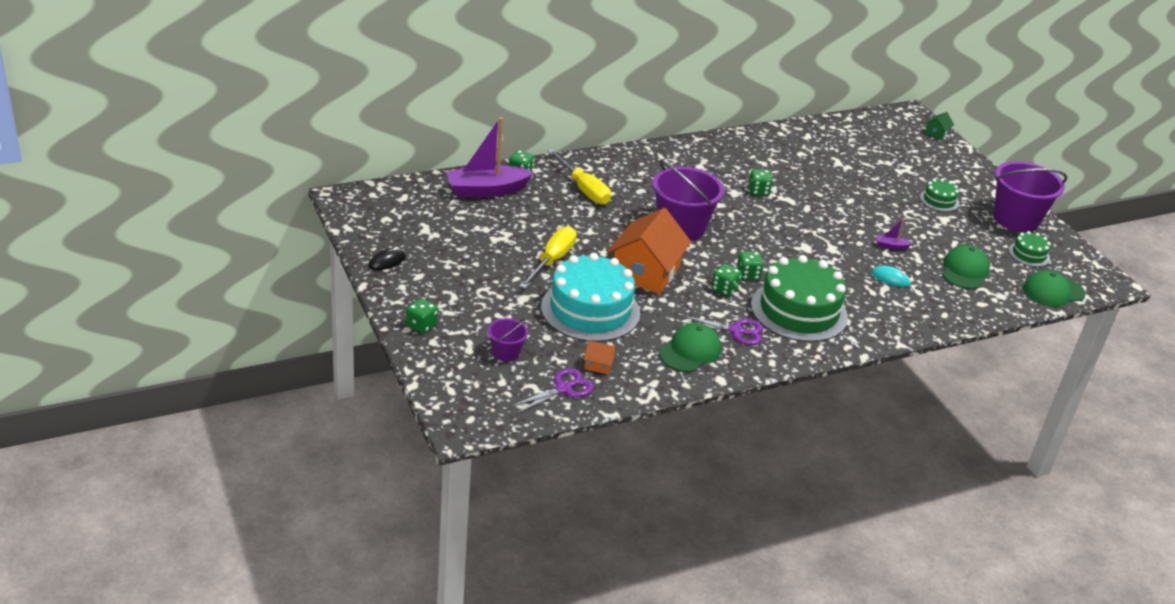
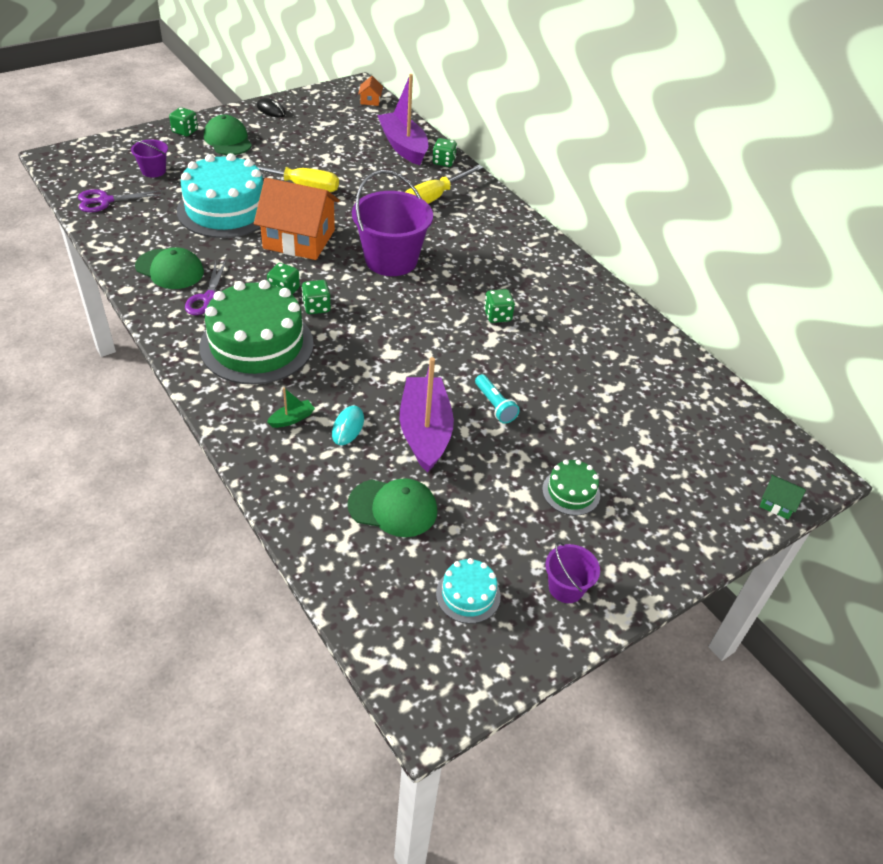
camera: 80 degrees right, 10 degrees up
(563, 389) = (105, 201): purple scissors -> purple scissors turned 120 degrees clockwise
(599, 364) = (142, 217): orange house -> orange house (370, 100)
(861, 212) = (494, 405): none -> turquoise flashlight
(884, 303) = (292, 419): none -> green boat
(891, 246) = (425, 432): purple boat -> purple boat, size x2.42
(1016, 219) = (566, 587): purple bucket -> purple bucket, size x0.49
(1029, 254) = (468, 595): green cake -> turquoise cake
(1053, 291) = (374, 616): green cap -> green cap (228, 140)

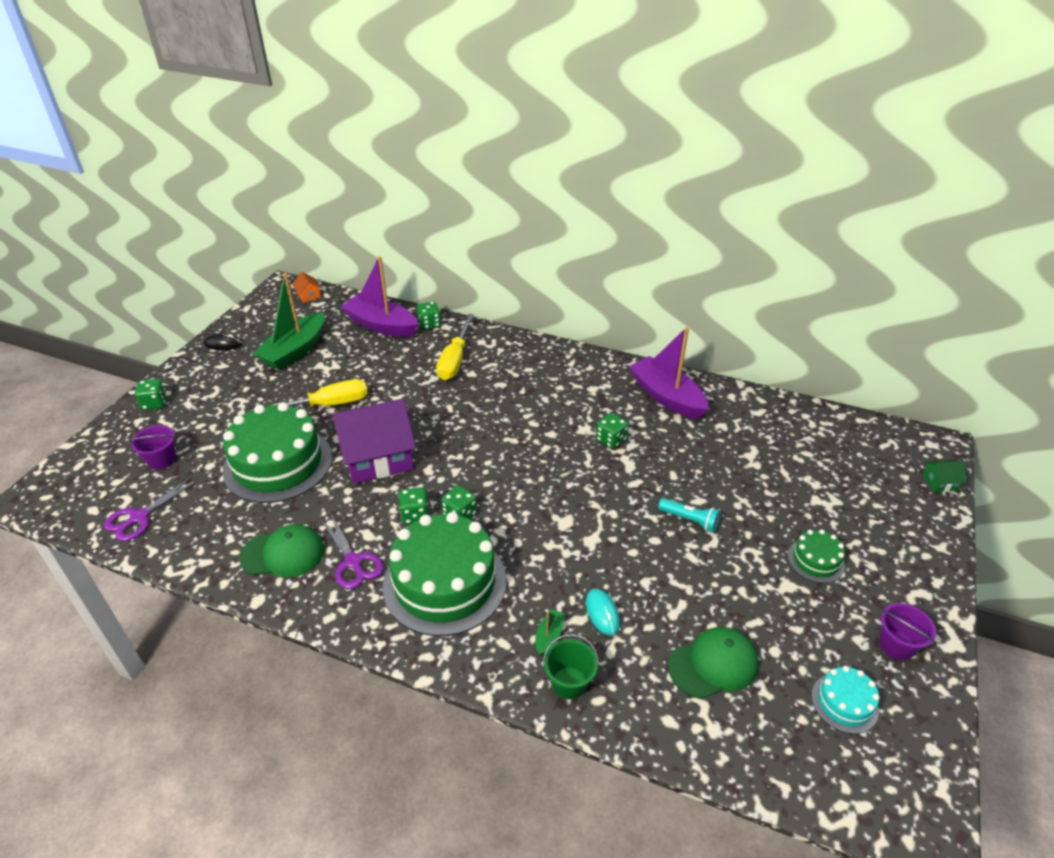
camera: 30 degrees left, 5 degrees down
(225, 210) = (278, 463): turquoise cake -> green cake
(228, 140) = (209, 392): green cap -> none
(273, 455) = (569, 682): none -> green bucket
(299, 239) = (377, 457): orange house -> purple house
(317, 137) = (295, 351): none -> green boat
(391, 260) = (477, 435): purple bucket -> none
(425, 432) = (664, 577): purple boat -> purple boat (666, 397)

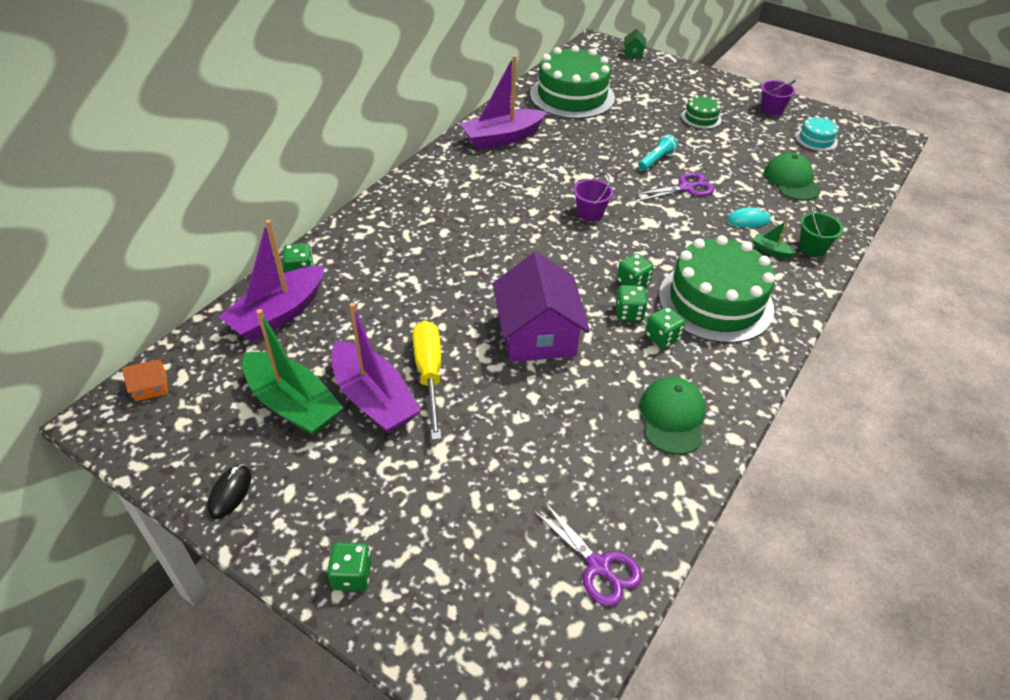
camera: 80 degrees left, 5 degrees up
(161, 460) = (489, 552): purple bucket -> purple bucket (590, 213)
(278, 463) = (527, 422): green cake -> green cake (572, 96)
(301, 384) = (373, 399): none -> purple boat
(353, 562) = (687, 362): purple scissors -> purple scissors (686, 188)
(455, 360) = (385, 259): yellow screwdriver -> none
(611, 440) = (552, 179): green dice -> green dice (662, 337)

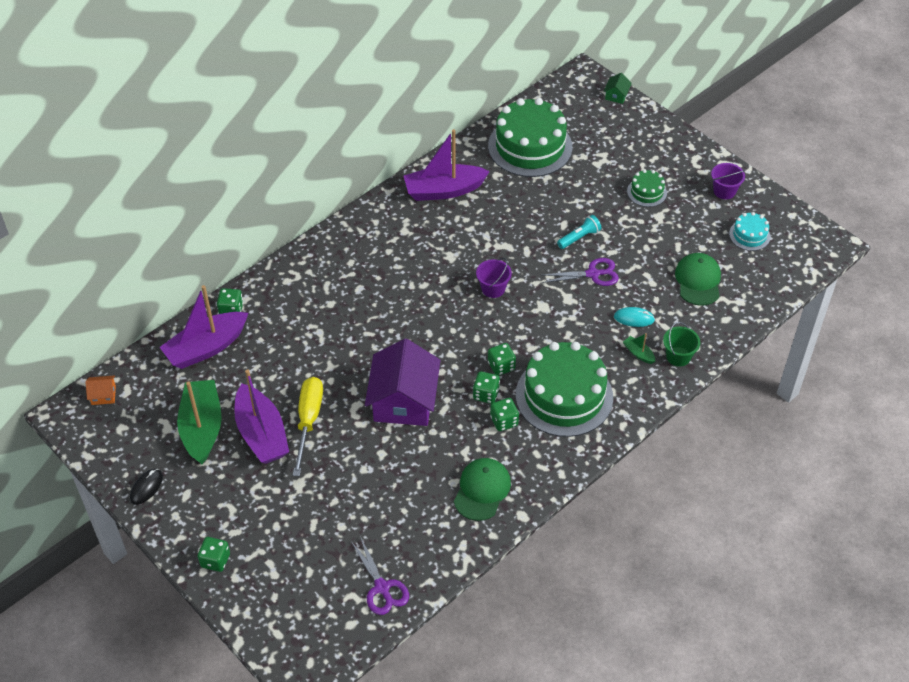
camera: 15 degrees right, 5 degrees up
(293, 404) = (202, 428): green boat -> green boat turned 150 degrees counterclockwise

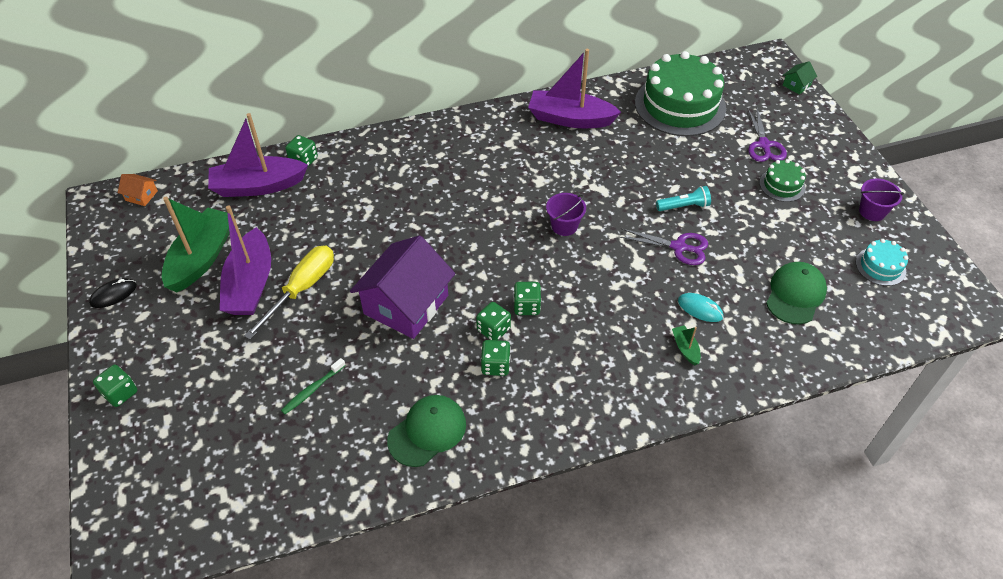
camera: 25 degrees right, 0 degrees up
(372, 495) = (312, 390): none -> green toothbrush
(382, 588) = (256, 496): purple scissors -> purple scissors (764, 145)
(564, 396) = (576, 363): green cake -> none
(678, 356) = (730, 369): green bucket -> none

